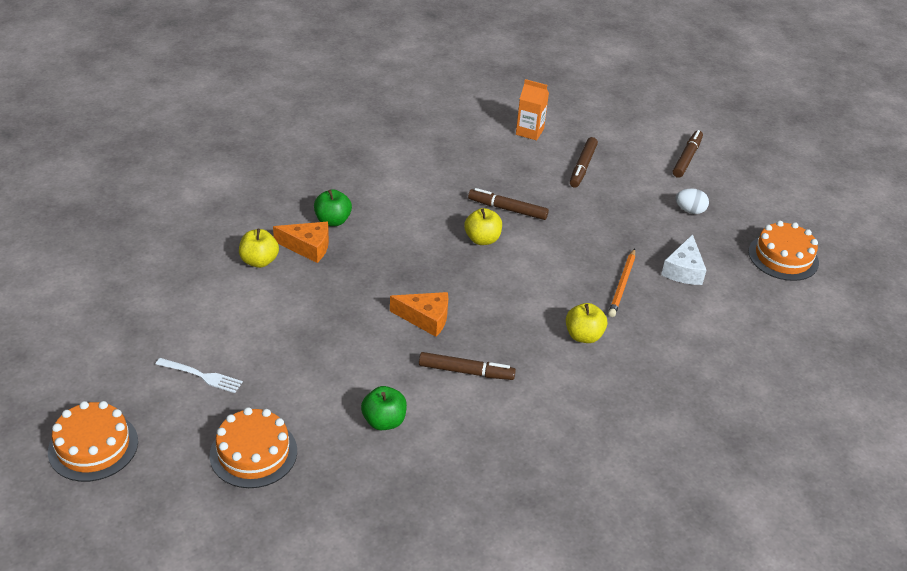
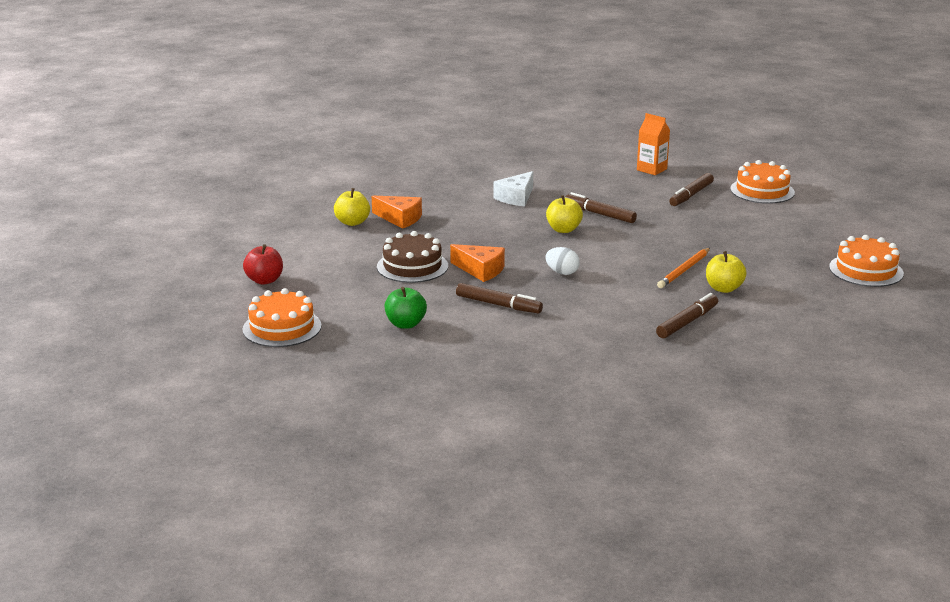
camera: 20 degrees right, 15 degrees down
(93, 446) = (154, 307): orange cake -> orange cake (762, 191)
(201, 376) = (264, 280): white fork -> red apple
(333, 221) = (431, 206): green apple -> none
(352, 324) = (412, 266): none -> brown cake
(583, 336) = (625, 297): yellow apple -> yellow apple (723, 288)
(683, 270) = (753, 268): white cheese -> white cheese (516, 197)
(687, 158) = (803, 199): brown marker -> brown marker (687, 322)
(690, 210) = (784, 232): white egg -> white egg (562, 272)

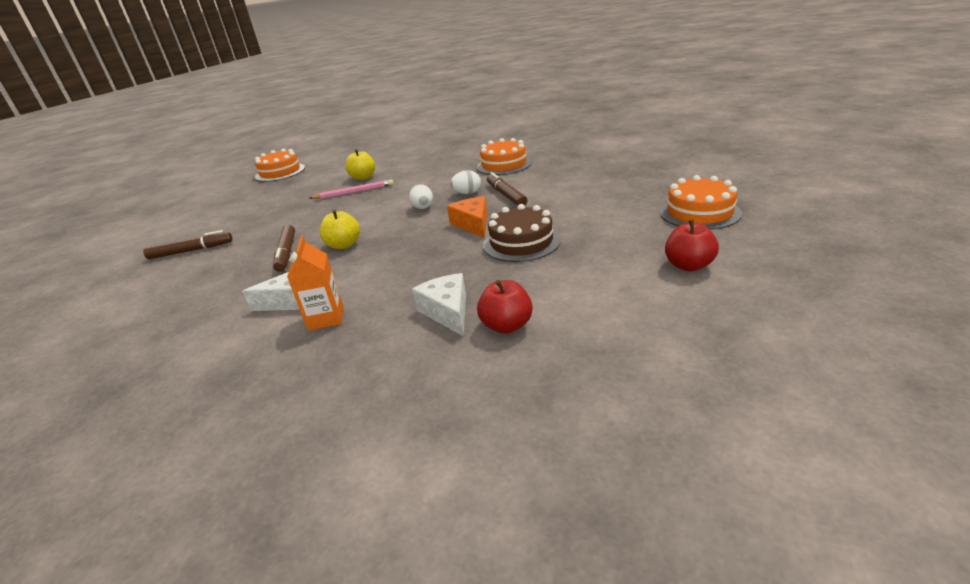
camera: 135 degrees left, 5 degrees up
(352, 222) = (507, 326): yellow apple -> red apple
(400, 219) = (447, 311): orange cheese -> white cheese
(405, 324) = (591, 195): green apple -> none
(546, 298) = (467, 193): none -> white egg
(651, 169) = (125, 294): orange carton -> orange carton (326, 318)
(684, 270) = (354, 192): orange pencil -> pink pencil
(687, 322) = (423, 165): brown marker -> none
(762, 191) = (151, 239): orange cake -> orange cake (504, 165)

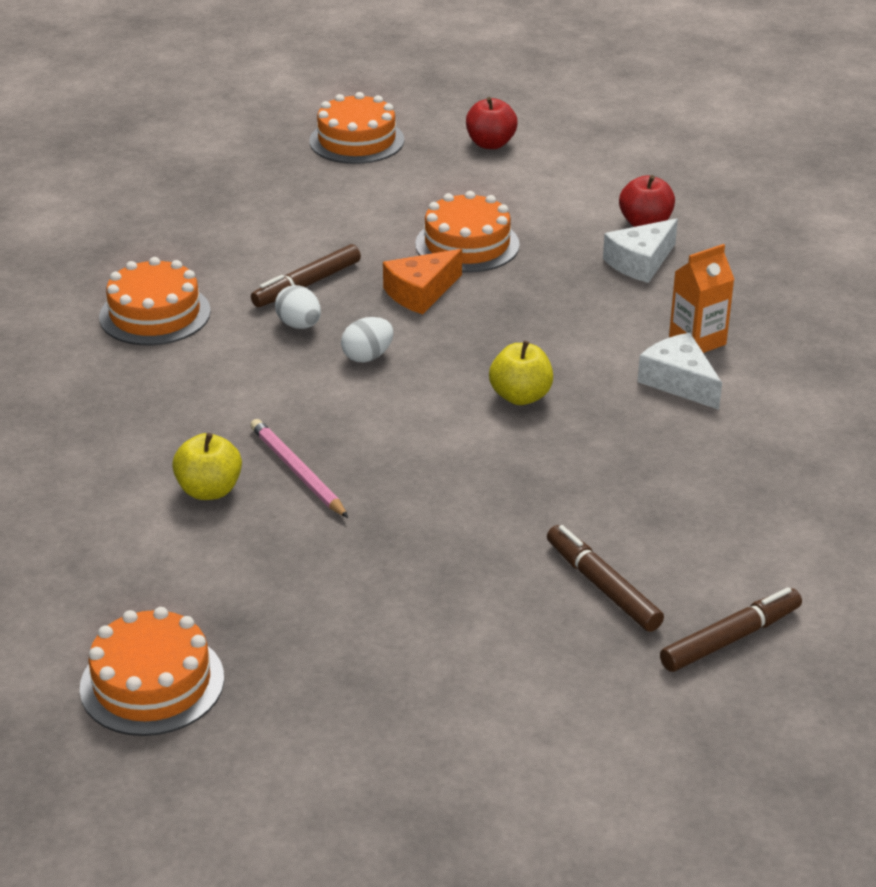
camera: 115 degrees left, 5 degrees up
(286, 253) = (565, 450): brown marker -> brown marker (730, 638)
(521, 242) = (467, 244): brown cake -> orange cake

